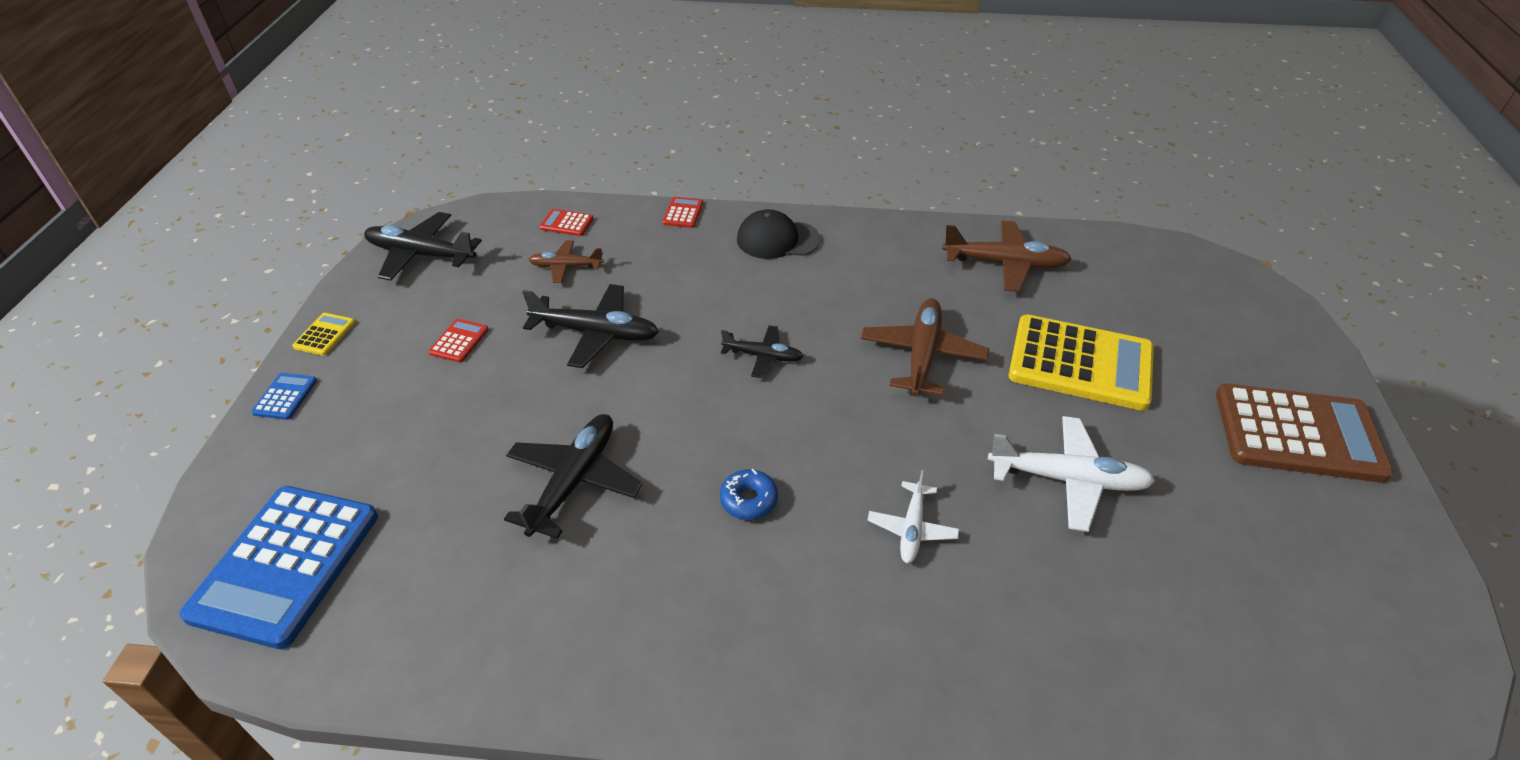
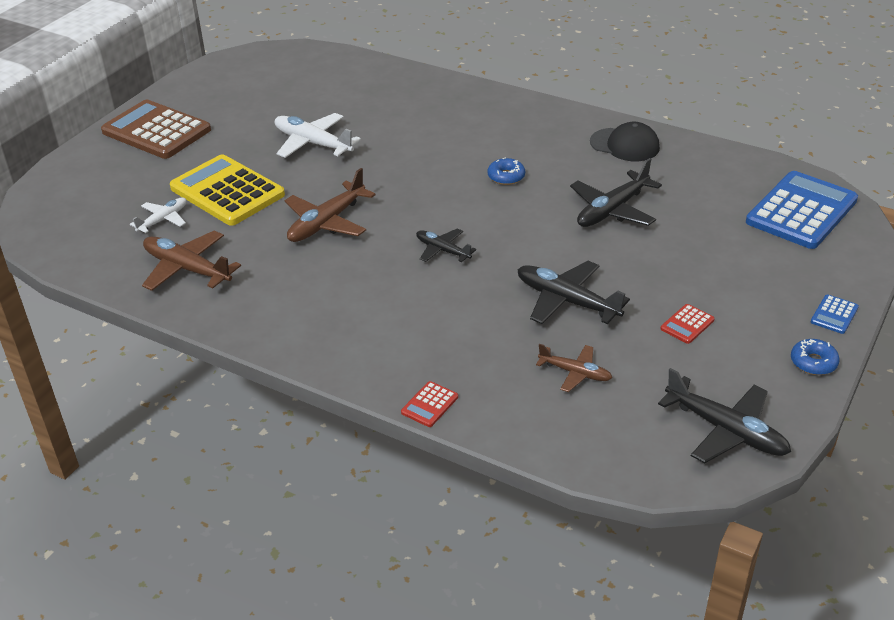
camera: 155 degrees left, 5 degrees down
(324, 335) = (813, 362): yellow calculator -> blue donut
(566, 223) = (560, 427): red calculator -> none
(777, 239) = (357, 346): black cap -> black cap (625, 145)
(912, 528) = (421, 145): white plane -> white plane (163, 220)

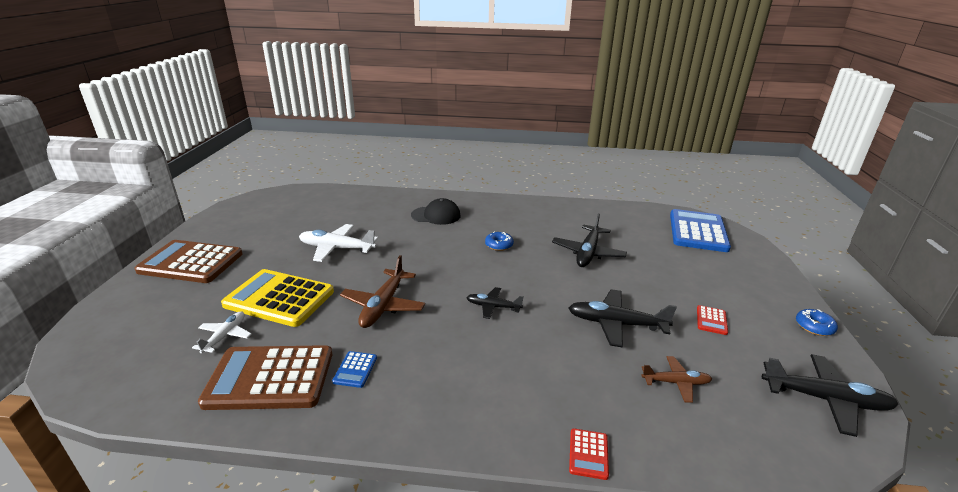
camera: 25 degrees left, 10 degrees down
(187, 269) = (270, 378): brown plane -> brown calculator
(625, 145) = (559, 212): black cap -> black cap (436, 215)
(834, 315) = (787, 290): blue calculator -> blue calculator (355, 369)

